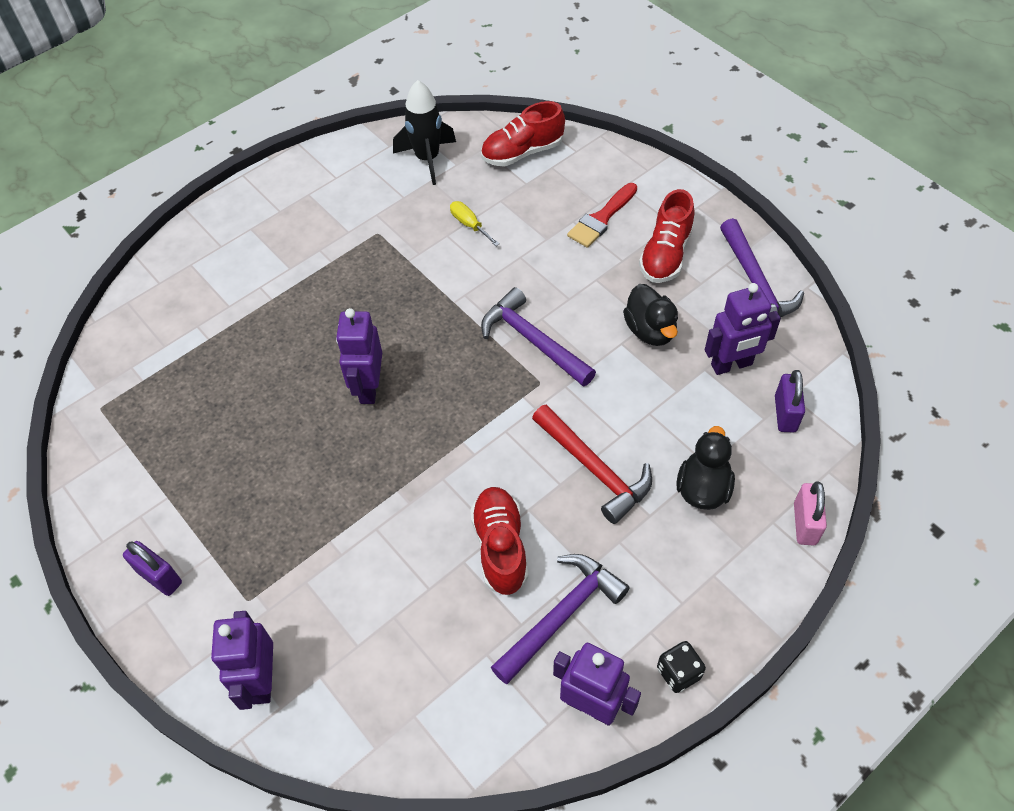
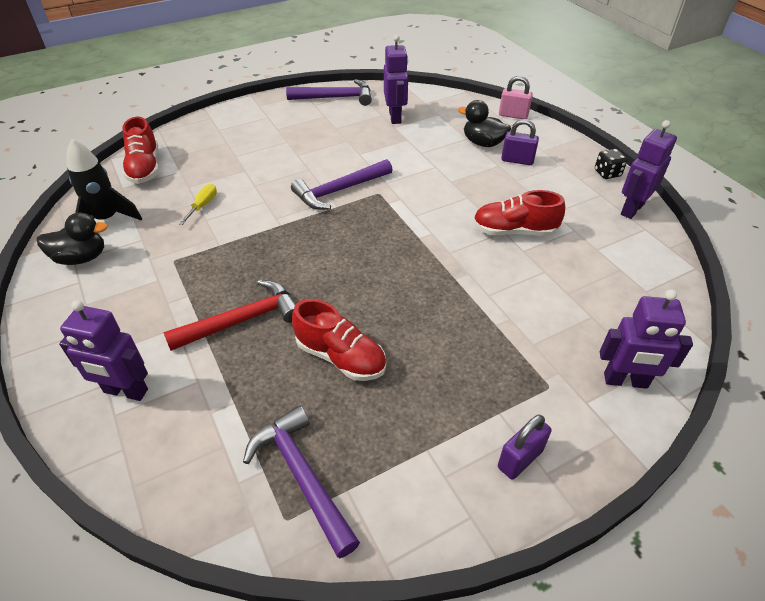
camera: 80 degrees left, 10 degrees down
(368, 387) = (347, 284): purple robot -> purple robot (125, 391)
(469, 225) = (203, 205): yellow screwdriver -> yellow screwdriver turned 135 degrees clockwise
(561, 615) = (569, 212): purple hammer -> purple hammer (302, 477)
(594, 468) = (458, 181): red hammer -> red hammer (241, 320)
(601, 219) = (242, 143): red brush -> none
(650, 330) = (354, 141): black duck -> black duck (81, 258)
(665, 254) = (293, 124): red shoe -> red shoe (341, 357)
(785, 414) = (437, 107): purple padlock -> purple padlock (517, 160)

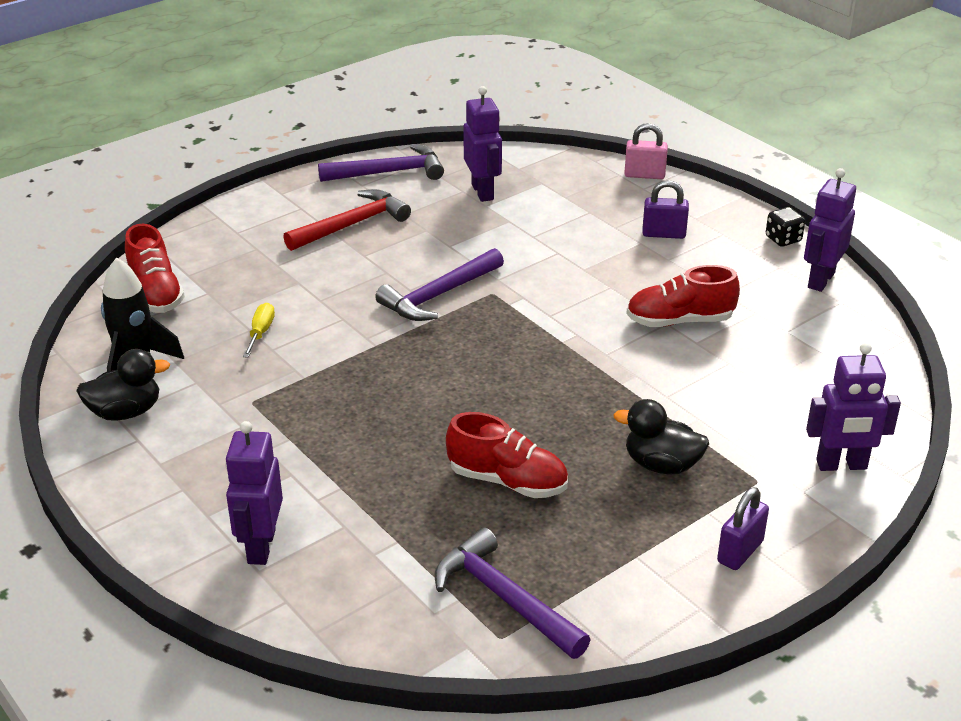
camera: 10 degrees left, 10 degrees down
(125, 391) = (260, 546): purple robot -> purple robot turned 90 degrees clockwise
(241, 320) = (371, 457): red hammer -> red hammer (351, 225)
(483, 143) = (613, 216): black duck -> black duck (661, 465)

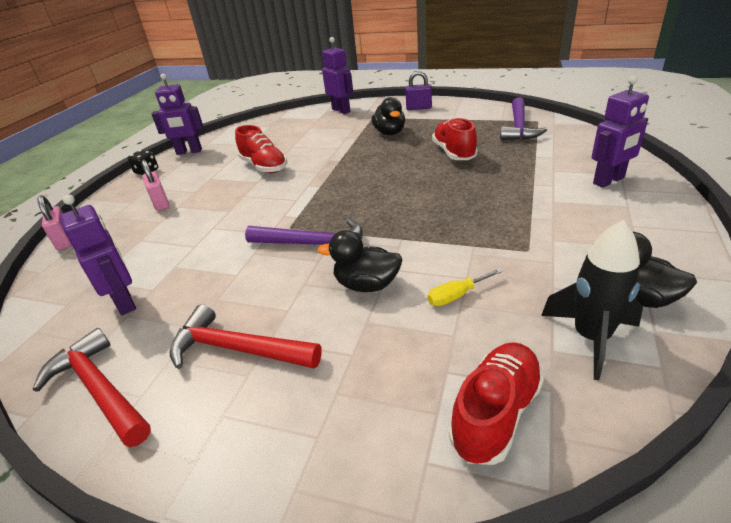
camera: 120 degrees left, 0 degrees up
(338, 299) = (367, 285): none -> black duck
(388, 172) = (100, 389): purple hammer -> red hammer
(483, 192) = (125, 302): purple robot -> purple robot turned 105 degrees clockwise
(663, 234) = (161, 203): purple padlock -> pink padlock

